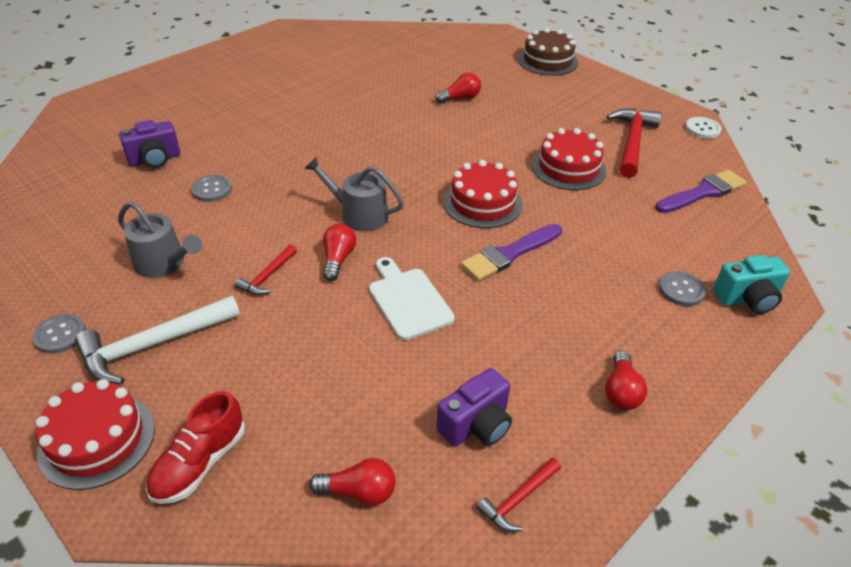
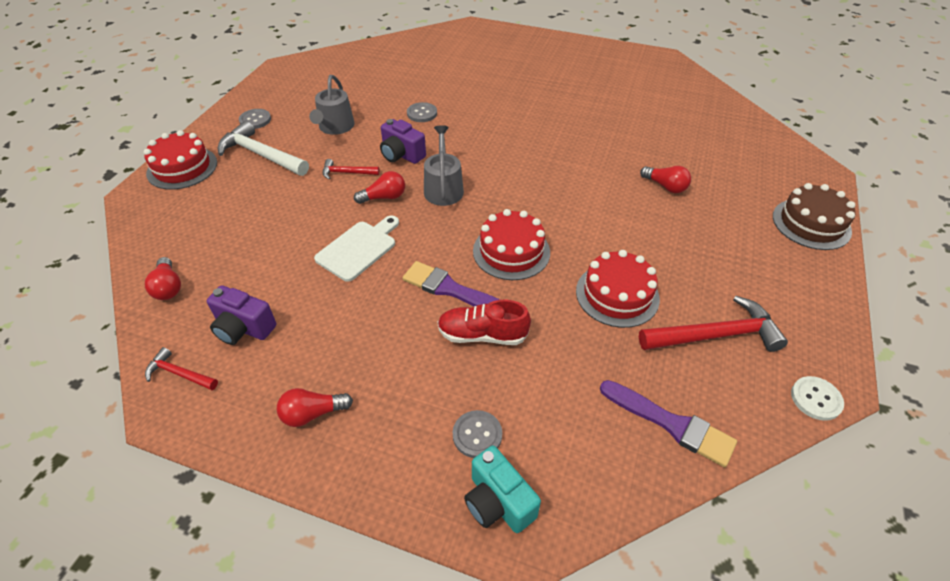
camera: 65 degrees right, 5 degrees up
(155, 159) = (436, 79): purple camera -> purple camera (401, 155)
(200, 463) = (175, 211): red shoe -> red shoe (482, 335)

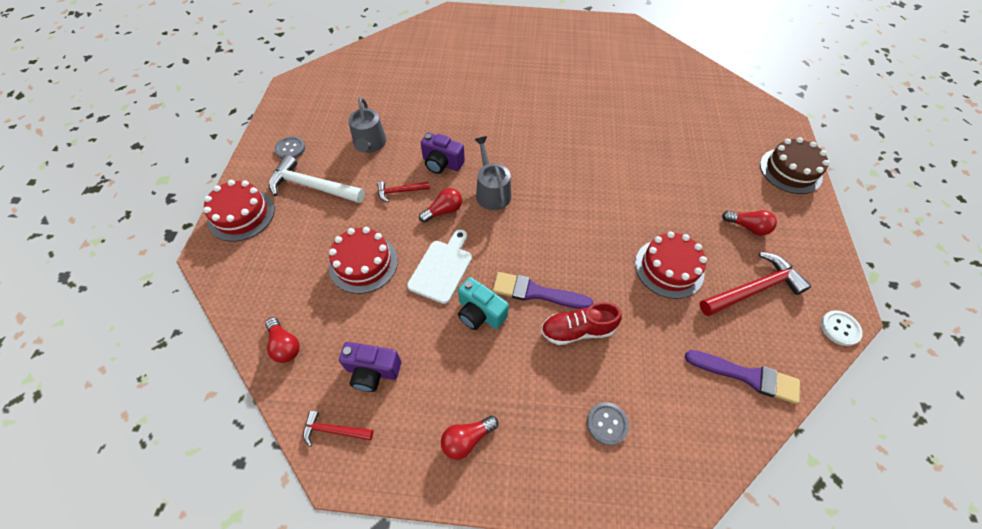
camera: 15 degrees left, 10 degrees up
(422, 113) = (443, 116): grey button -> none
(498, 502) = (644, 479): turquoise camera -> turquoise camera (480, 313)
(511, 251) = (571, 244): red cake -> red cake (363, 263)
(665, 186) = (671, 156): red light bulb -> red light bulb (747, 227)

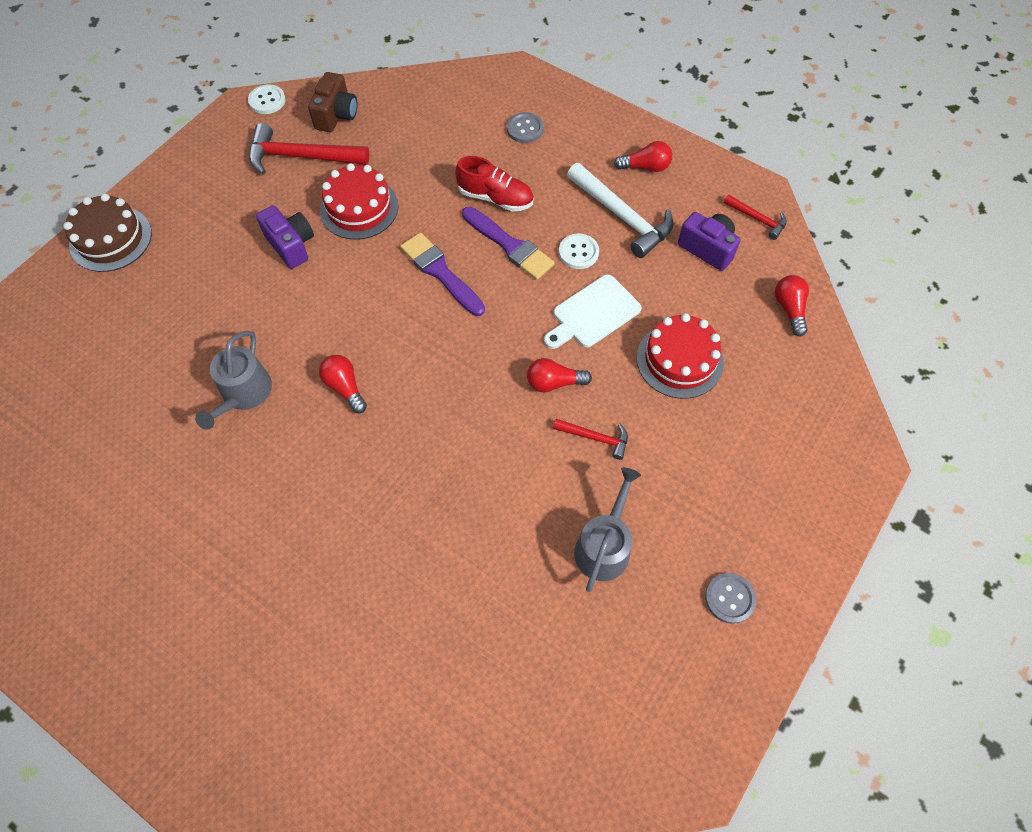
camera: 150 degrees left, 5 degrees up
(241, 215) = (820, 503): red cake -> none
(312, 186) = (713, 505): white hammer -> white hammer (622, 216)
(442, 163) = (517, 456): purple camera -> purple camera (291, 245)
(480, 313) = (578, 252): turquoise camera -> white button
(491, 192) = (479, 380): grey watering can -> grey watering can (244, 394)
(747, 227) = (236, 207): red light bulb -> red light bulb (345, 387)
(747, 376) = (383, 107): purple brush -> purple brush (440, 272)
(773, 345) = (336, 115): none -> brown camera

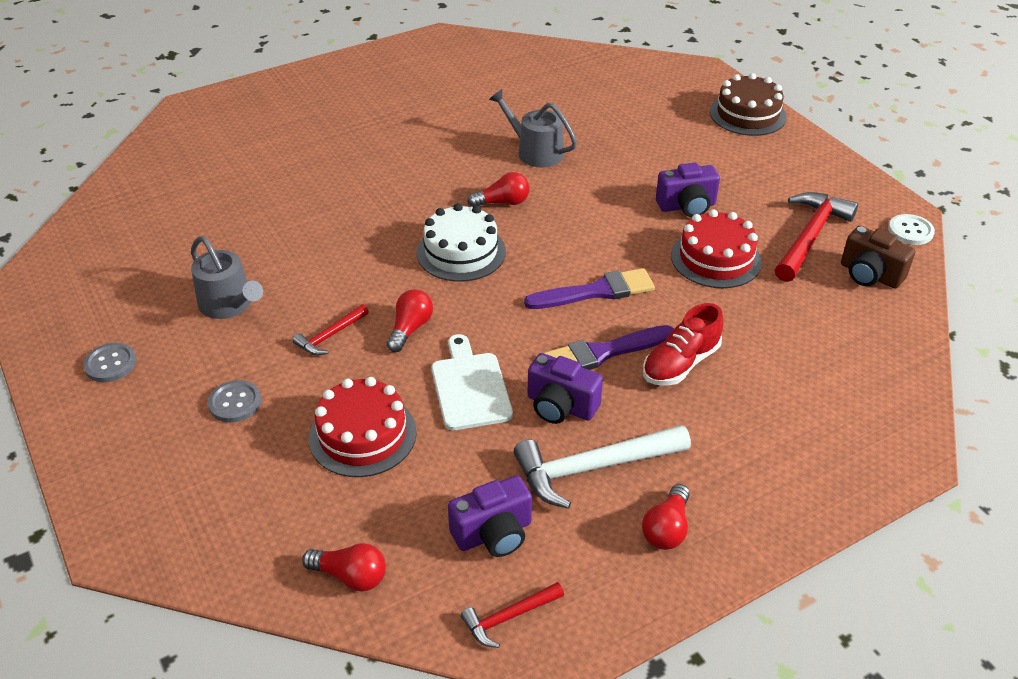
camera: 115 degrees right, 20 degrees down
(436, 389) = (461, 252): none -> white cake
(525, 129) = (789, 428): grey button -> grey button (235, 403)
(578, 252) = (560, 406): white button -> purple camera

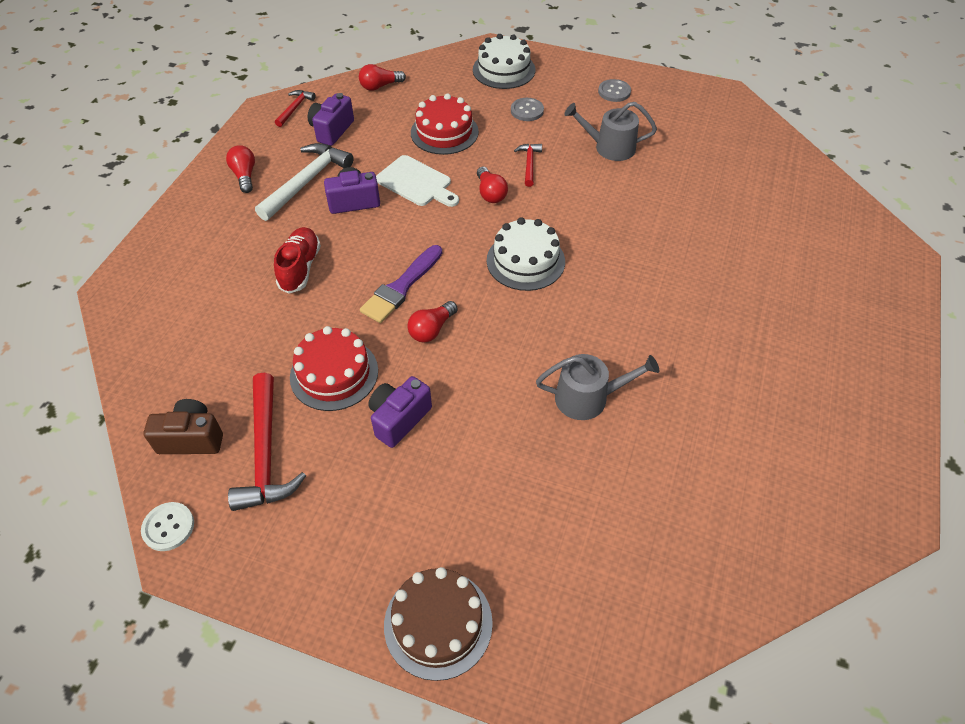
camera: 140 degrees right, 10 degrees up
(165, 487) = (504, 70): none -> white cake
(503, 202) = (549, 322): red light bulb -> red light bulb (431, 329)
(602, 353) = (357, 246): purple brush -> none

